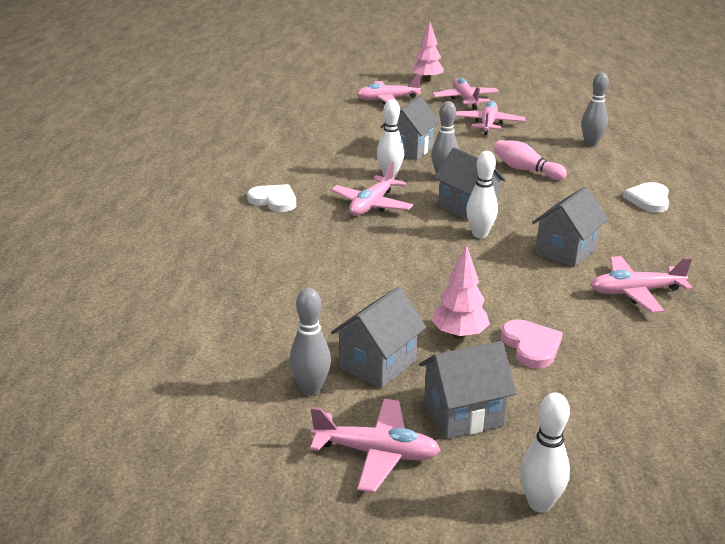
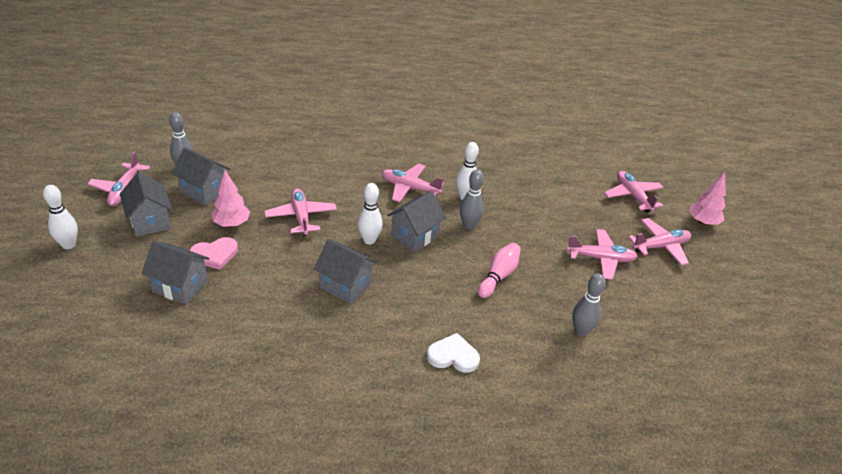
camera: 80 degrees right, 10 degrees up
(274, 200) = (408, 145): white heart -> none
(409, 150) = (519, 207): grey house -> grey house (180, 286)
(635, 292) = (281, 318): pink plane -> pink plane (301, 217)

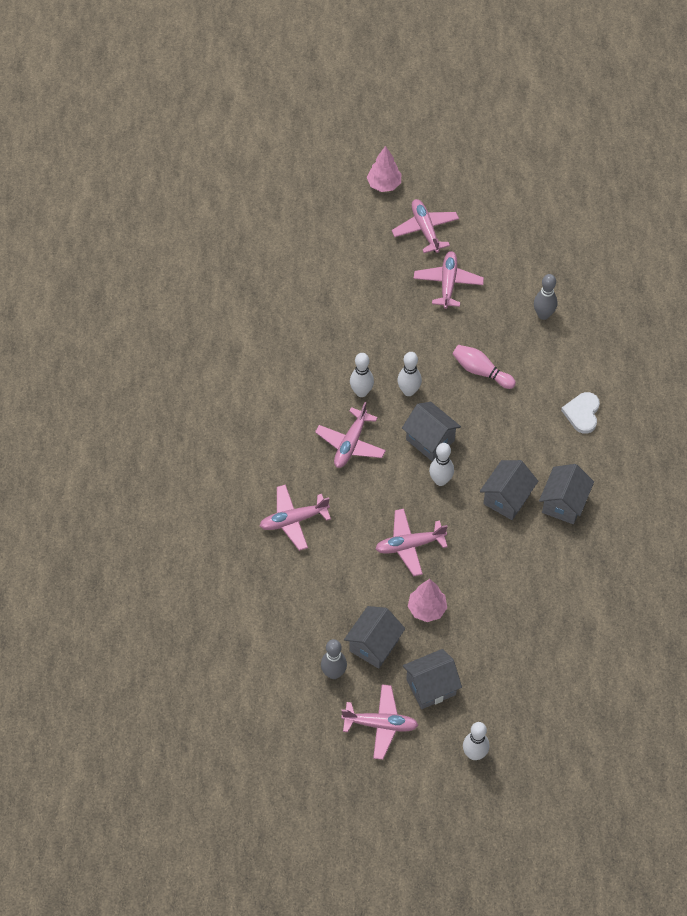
camera: 85 degrees left, 20 degrees up
(180, 286) = (522, 638): grey house -> grey house (564, 503)
(215, 255) = (475, 616): pink heart -> none
(469, 225) = (408, 391): grey bowling pin -> white bowling pin
(632, 196) = (346, 236): pink plane -> pink plane (293, 520)

